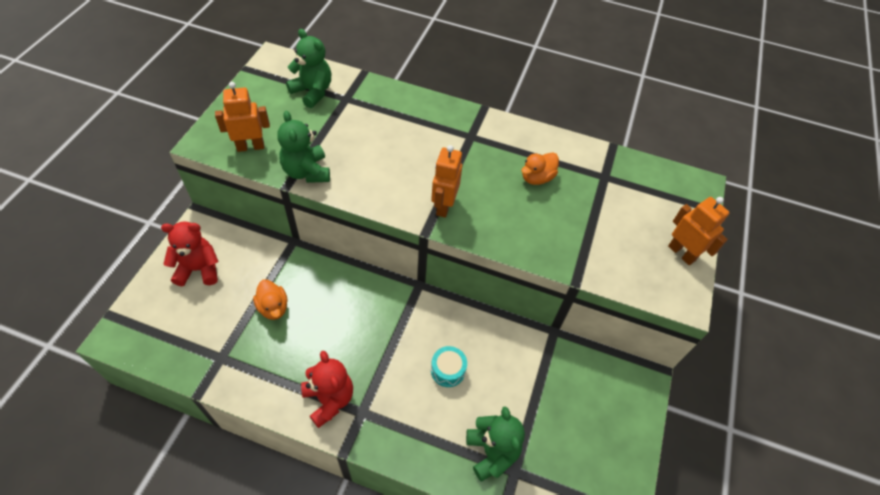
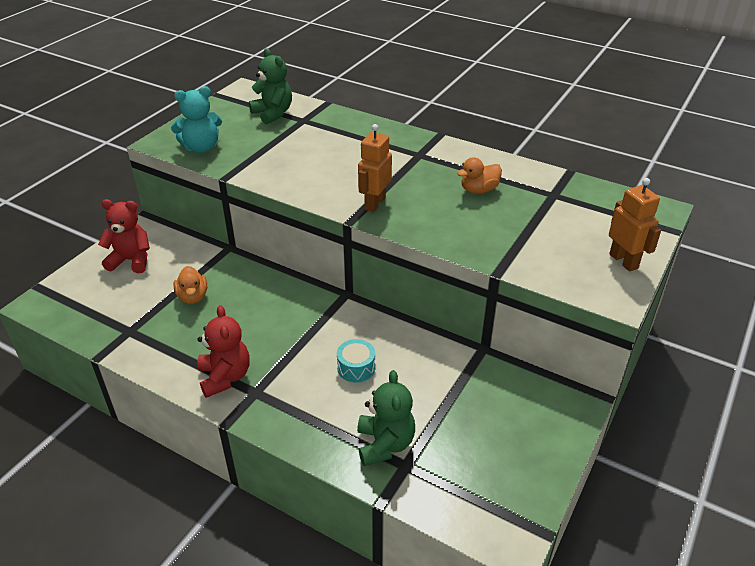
camera: 15 degrees right, 15 degrees down
(250, 146) = (201, 148): orange robot -> turquoise teddy bear
(307, 172) = (248, 169): green teddy bear -> none

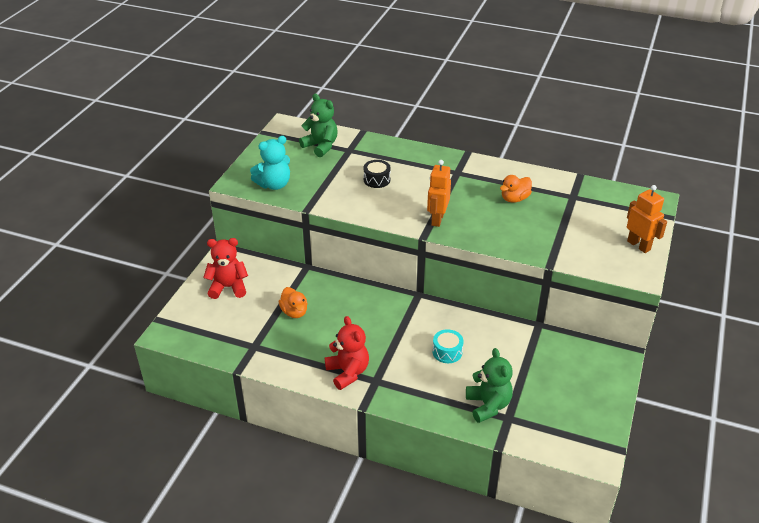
camera: 10 degrees left, 0 degrees up
(321, 154) = (377, 180): none -> black drum

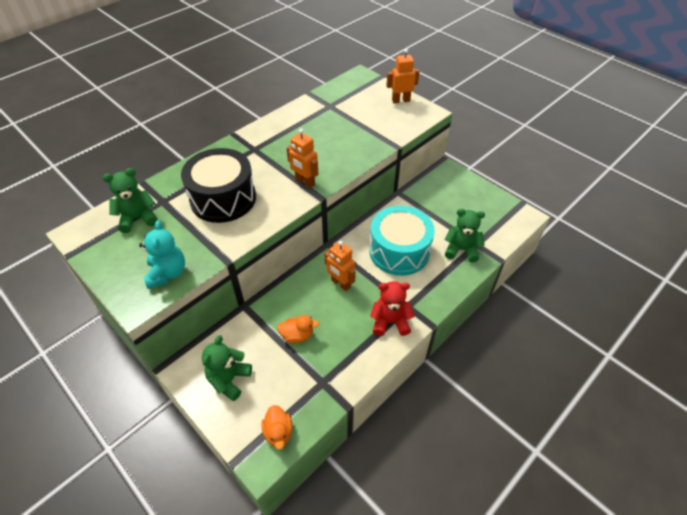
camera: 65 degrees left, 10 degrees up
(228, 287) = (229, 380): red teddy bear -> green teddy bear
(372, 320) = (340, 283): none -> orange robot
(377, 180) = (223, 198): black drum -> black drum, size x2.47
(447, 352) = (399, 251): turquoise drum -> turquoise drum, size x2.47
(514, 199) = (311, 133): orange duck -> orange duck (278, 432)

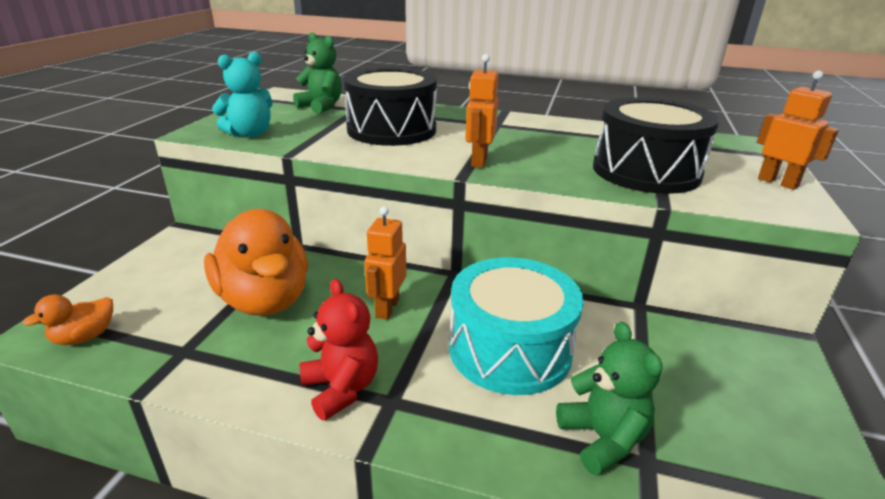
camera: 60 degrees right, 20 degrees down
(229, 380) = (171, 271): green teddy bear -> none
(297, 335) = (265, 300): orange duck -> orange duck, size x2.21
(361, 131) = (646, 171): none -> black drum

